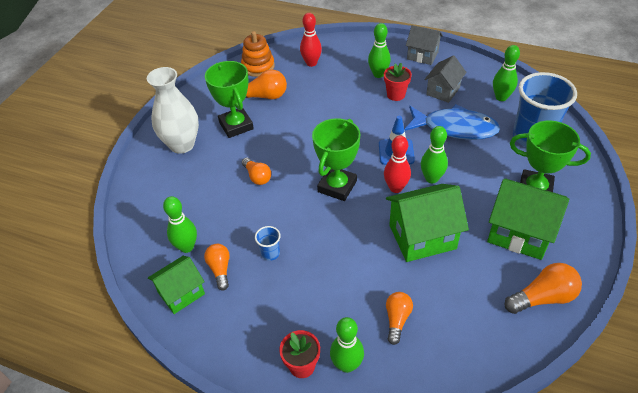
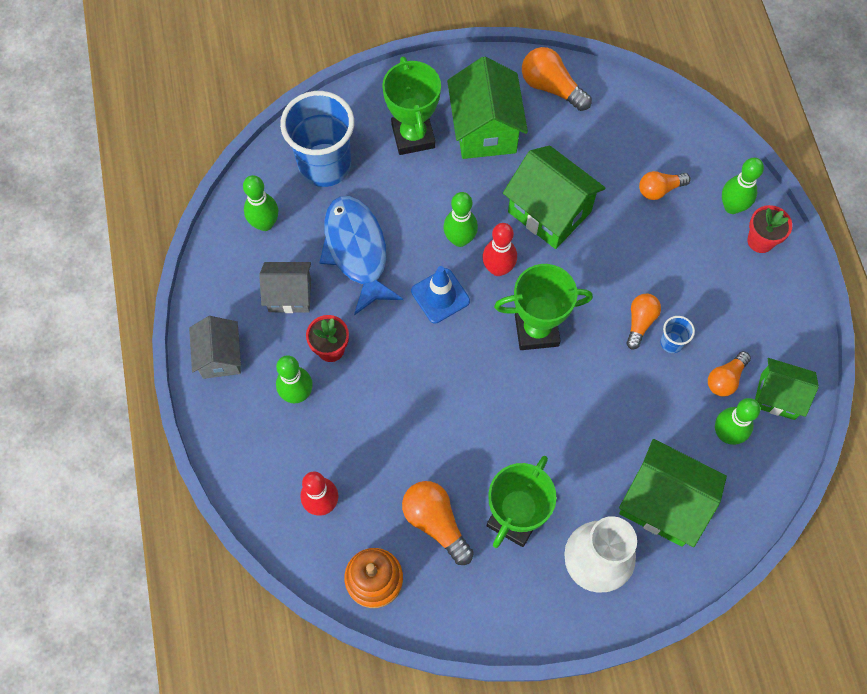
camera: 125 degrees left, 20 degrees up
(180, 191) = (663, 503): none -> green house
(257, 177) = (581, 429): orange light bulb -> orange light bulb (640, 322)

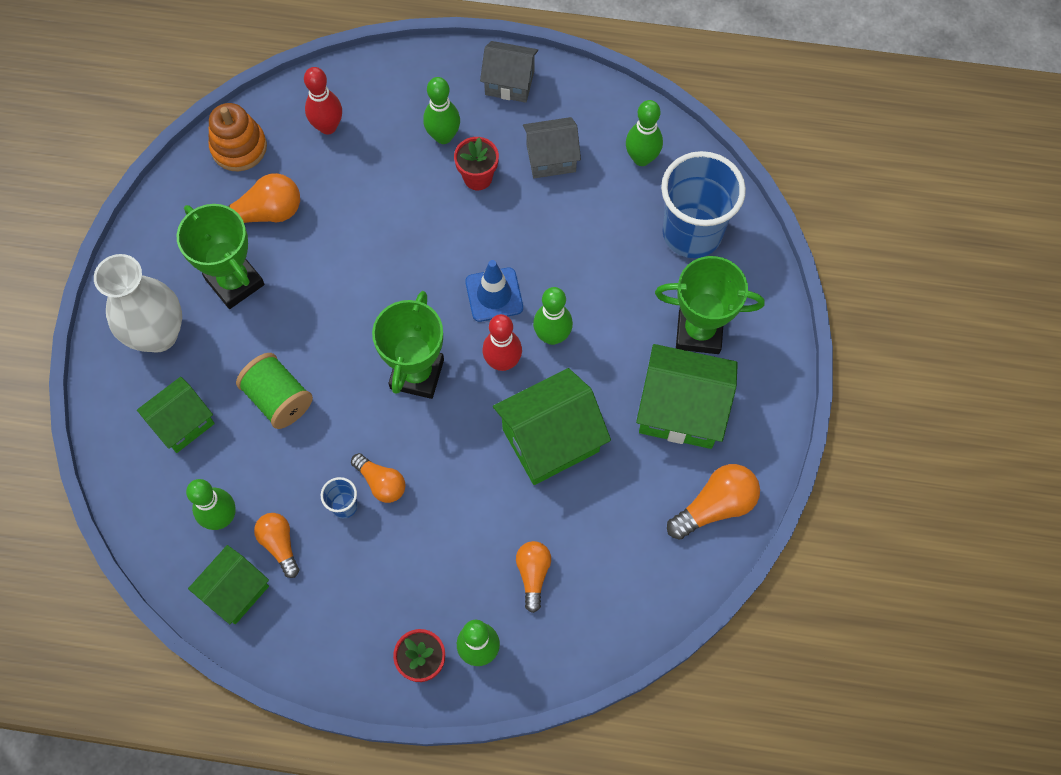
camera: 110 degrees right, 0 degrees up
(290, 295) = (551, 158): grey house -> grey house turned 60 degrees clockwise
(357, 251) = (577, 233): blue fish -> none
(606, 432) = (278, 399): none -> green spool
(663, 503) = (183, 423): green house -> green house, size x0.63

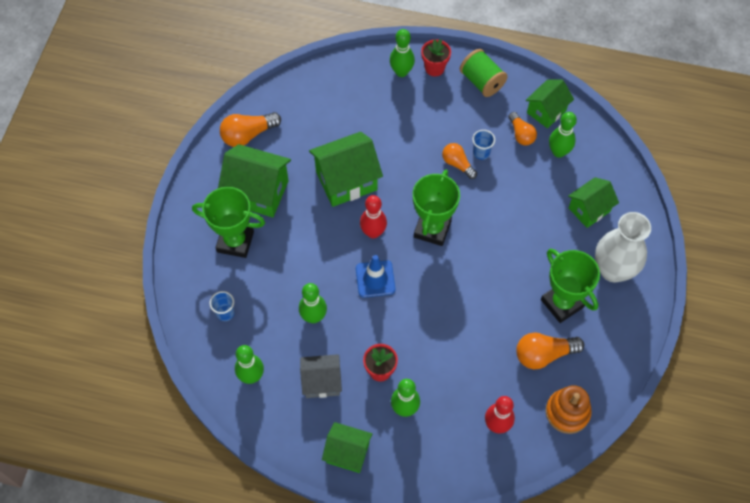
camera: 175 degrees left, 5 degrees down
(278, 399) = (526, 220): green spool -> green spool (482, 81)
(509, 83) = (347, 453): grey house -> green house
(533, 574) = (366, 107): orange light bulb -> none
(552, 336) = (337, 247): green bowling pin -> green bowling pin (313, 317)
(692, 233) = (225, 313): blue cup -> blue cup, size x0.41

